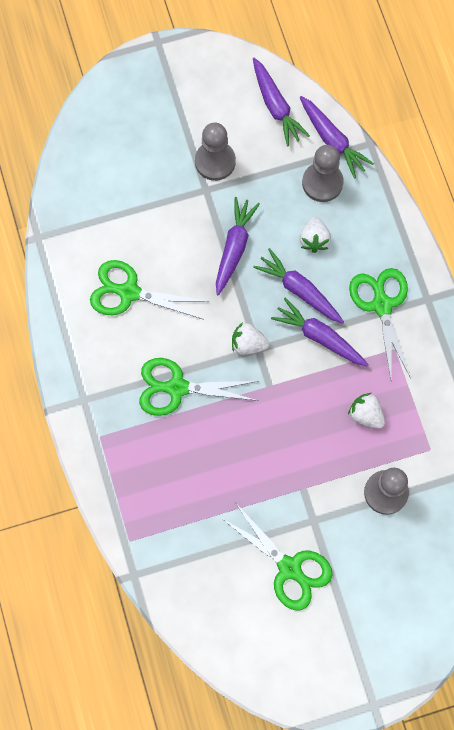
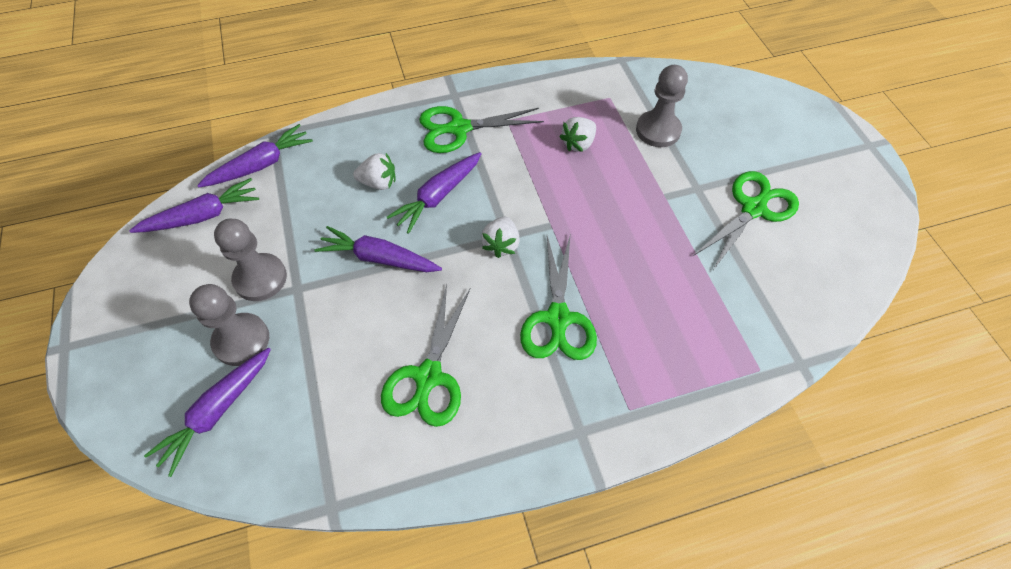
camera: 90 degrees left, 15 degrees down
(319, 337) = (493, 180): purple carrot -> purple carrot (217, 412)
(322, 183) = (311, 174): grey pawn -> grey pawn (241, 340)

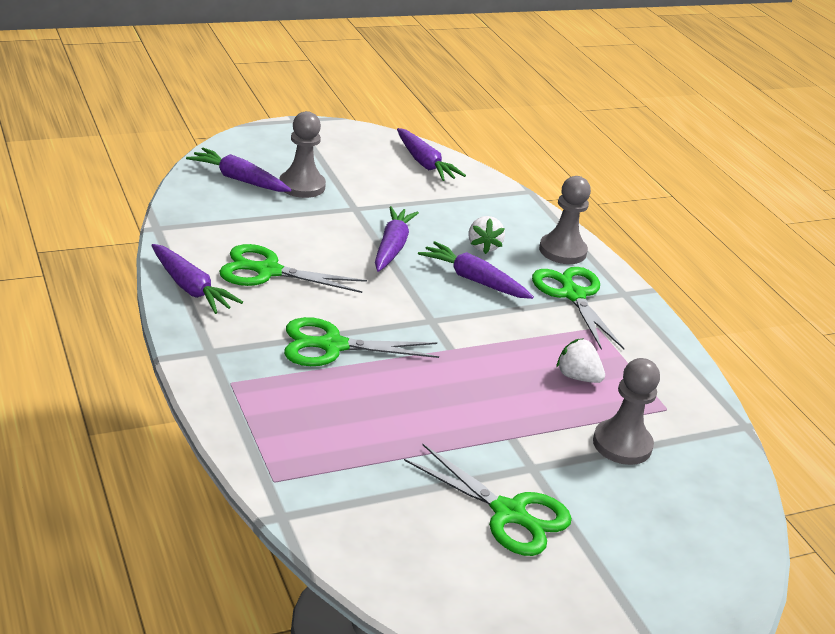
camera: 80 degrees right, 25 degrees down
(260, 278) = (363, 191): grey pawn -> grey pawn (562, 251)
(261, 165) = (489, 186): purple carrot -> purple carrot (191, 288)
(501, 245) = (419, 316): white strawberry -> none

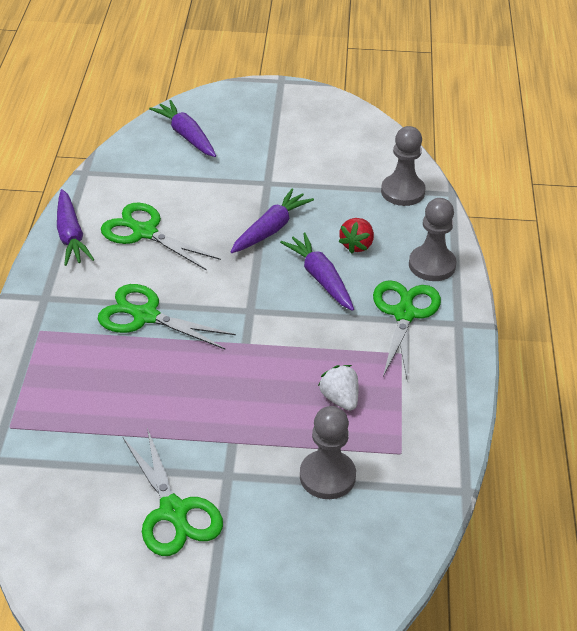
camera: 30 degrees right, 10 degrees up
(302, 186) = (236, 151): grey pawn -> grey pawn (402, 192)
(424, 163) = (369, 146): purple carrot -> none
(483, 246) = (357, 245): white strawberry -> red strawberry

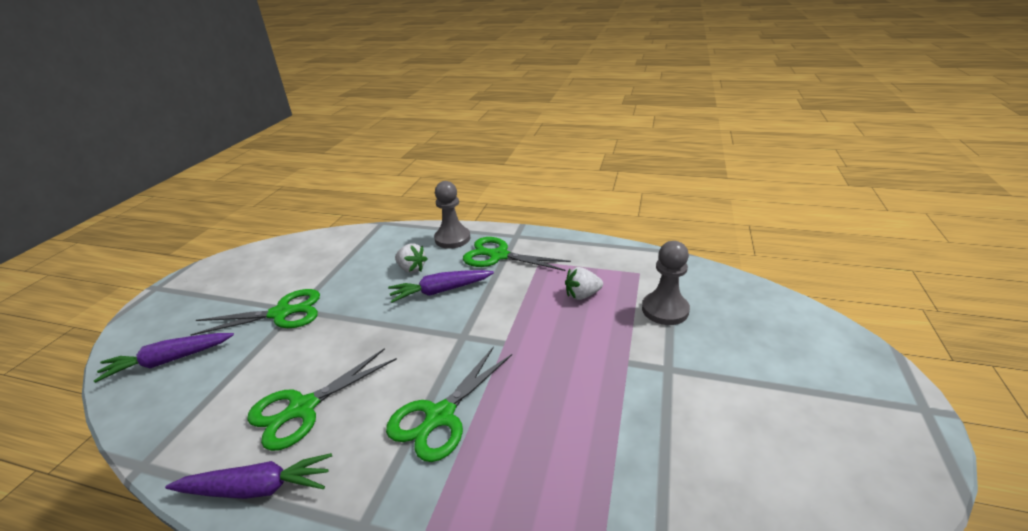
camera: 75 degrees left, 10 degrees down
(174, 512) = (719, 411): green scissors -> green scissors (282, 313)
(270, 229) = (361, 313): purple carrot -> none
(357, 245) = (411, 269): red strawberry -> white strawberry
(402, 192) = (364, 241): grey pawn -> none

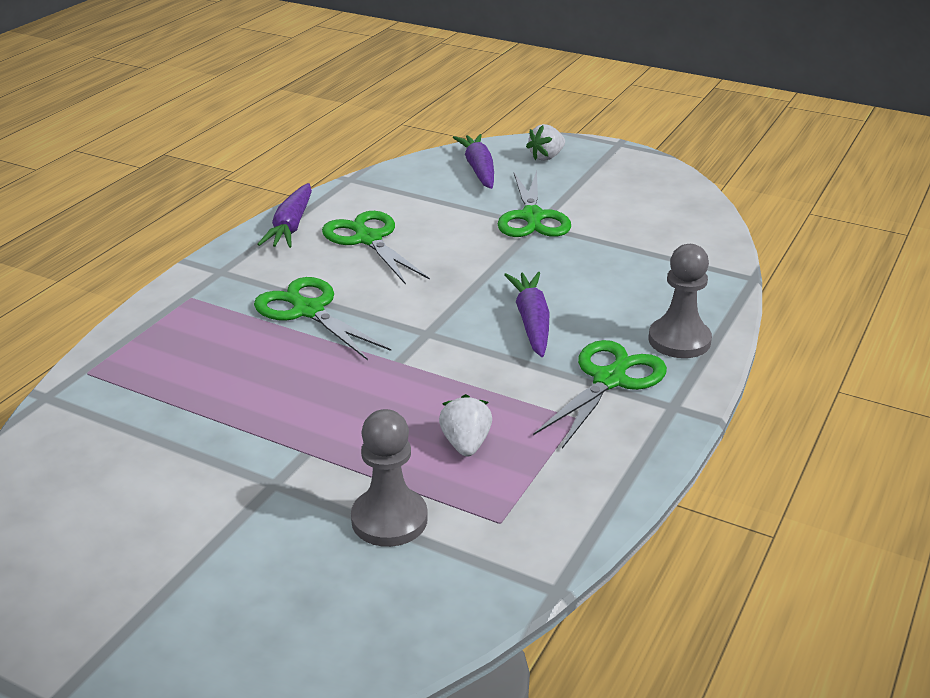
camera: 100 degrees right, 0 degrees up
(411, 269) = (599, 301): white strawberry -> white strawberry (546, 157)

